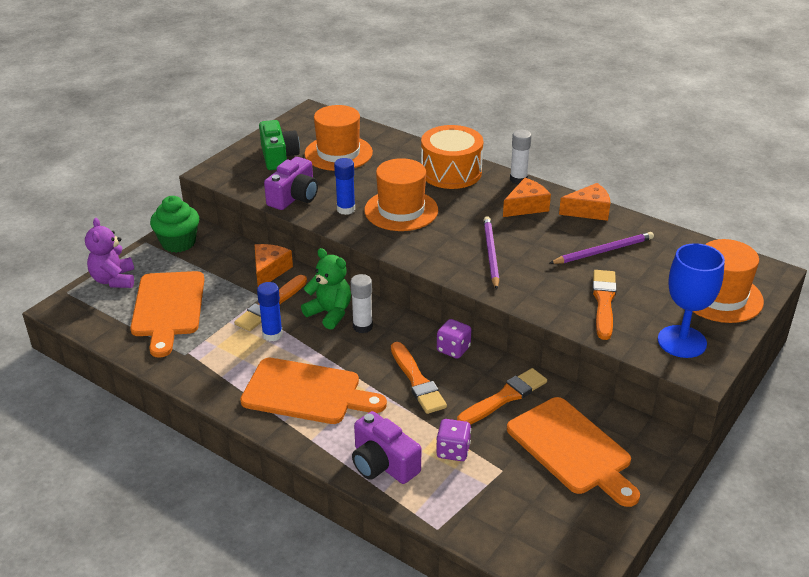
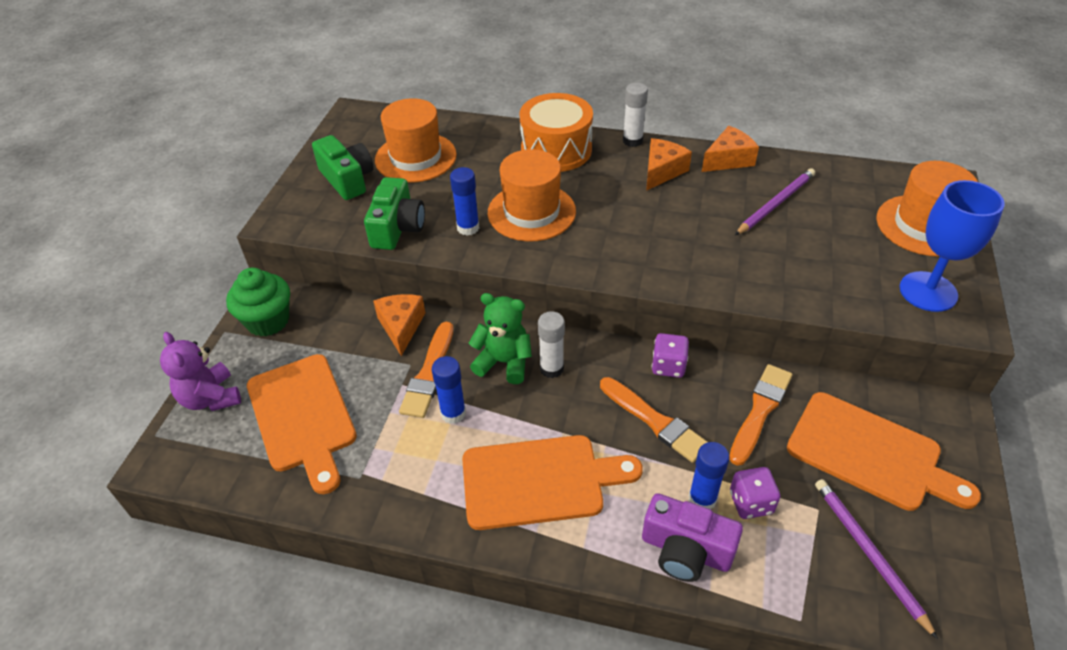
camera: 20 degrees left, 10 degrees up
(294, 197) = (397, 228): purple camera -> green camera
(417, 438) = (702, 499): none -> blue glue stick
(491, 254) = (664, 240): purple pencil -> purple pencil (869, 553)
(604, 302) = (819, 266): orange brush -> none

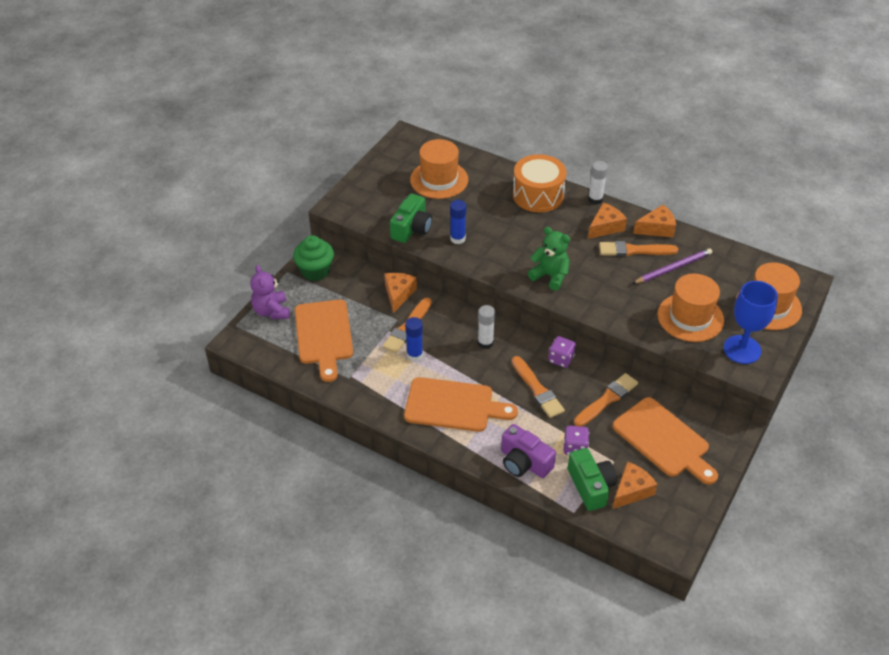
camera: 15 degrees right, 0 degrees up
(347, 179) = (388, 186): green camera -> green camera (590, 486)
(504, 362) = (456, 332): green teddy bear -> green teddy bear (550, 276)
(531, 212) = (503, 237): orange hat -> orange hat (690, 317)
(702, 499) = (546, 439): blue glue stick -> none
(713, 192) = (634, 250): none -> orange brush
(869, 553) = (631, 491): purple pencil -> orange cheese

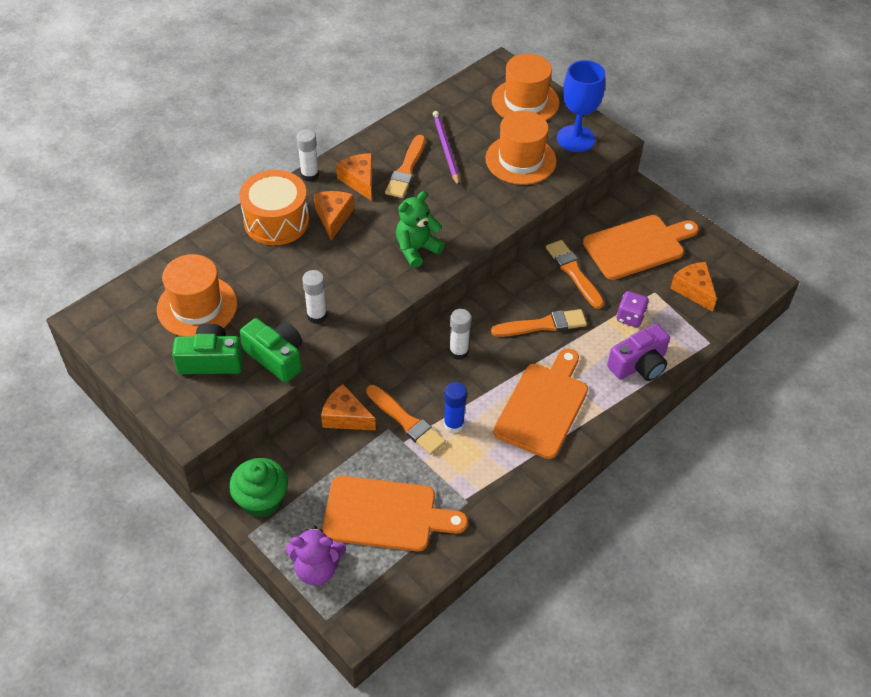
camera: 75 degrees left, 5 degrees up
(457, 239) = (317, 316): blue glue stick -> white glue stick
(561, 359) = (506, 292): purple dice -> none
(590, 486) = (681, 319): green camera -> green camera (211, 361)
(657, 229) = (381, 142): orange cheese -> orange cheese (333, 217)

